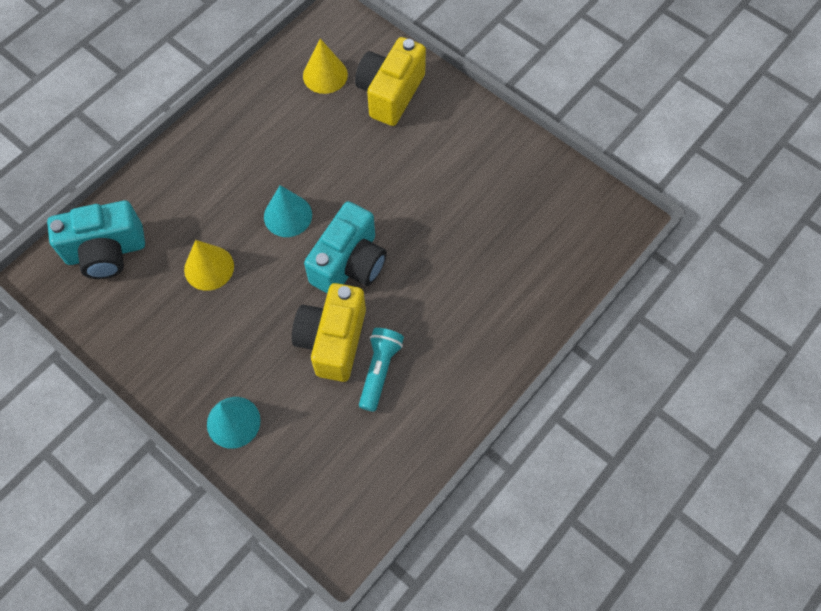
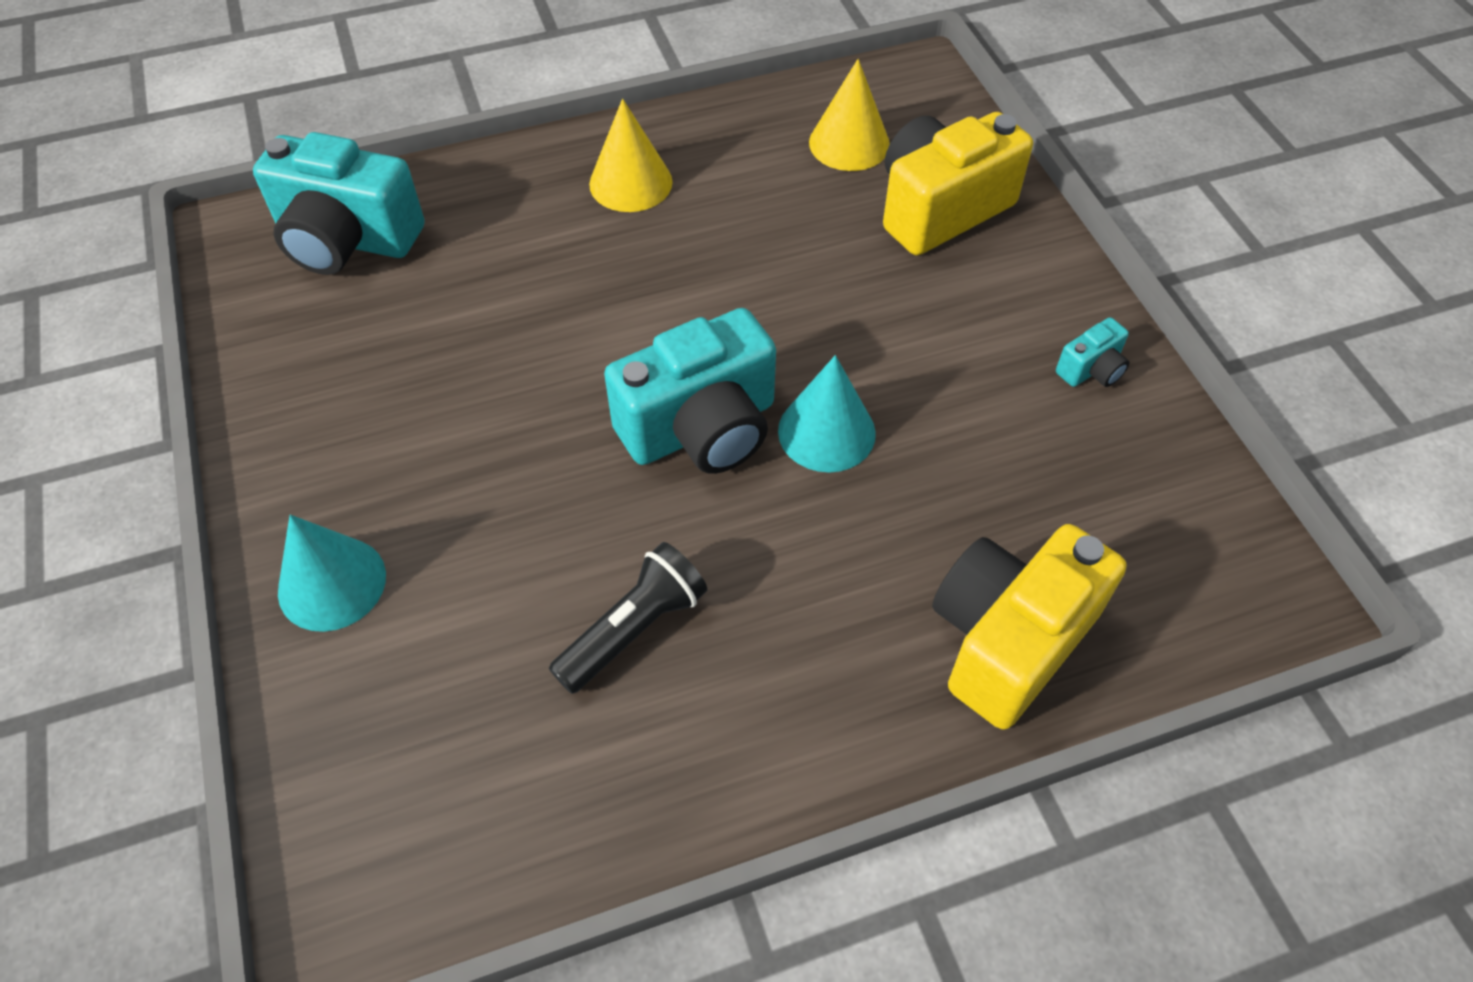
camera: 30 degrees right, 10 degrees down
(209, 268) = (475, 330): yellow cone -> yellow cone (631, 183)
(288, 215) = (651, 311): turquoise cone -> turquoise cone (826, 432)
(333, 340) = (588, 536): yellow camera -> yellow camera (1008, 640)
(379, 370) = (633, 629): turquoise flashlight -> black flashlight
(502, 148) = (1091, 370): none -> turquoise camera

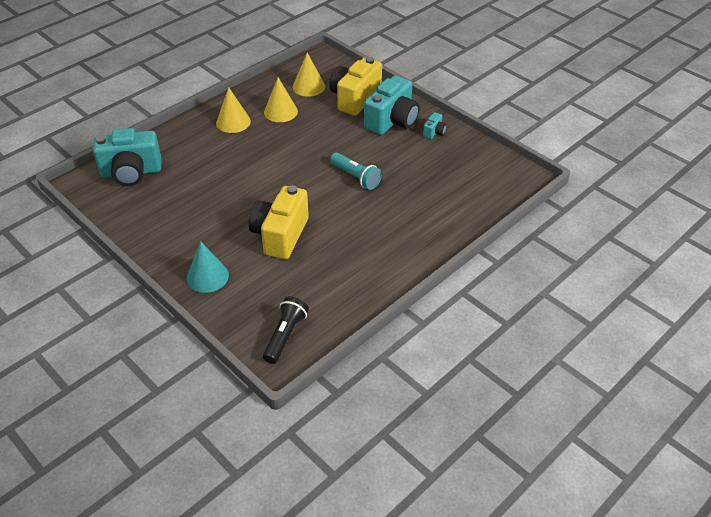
camera: 25 degrees left, 10 degrees down
(633, 629) = (325, 253): black flashlight -> black flashlight (285, 335)
(701, 428) = (311, 190): turquoise camera -> turquoise camera (392, 121)
(749, 189) = (280, 112): none -> yellow cone
(826, 432) = (356, 177): turquoise cone -> turquoise flashlight
(1008, 640) = (449, 215): yellow camera -> yellow camera (280, 235)

